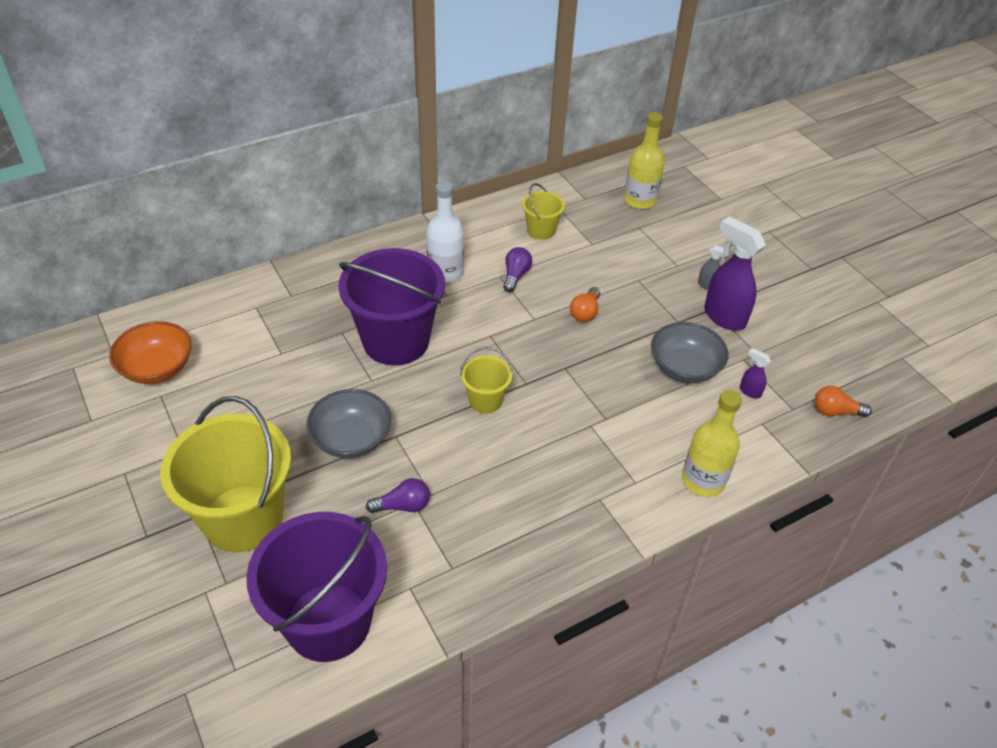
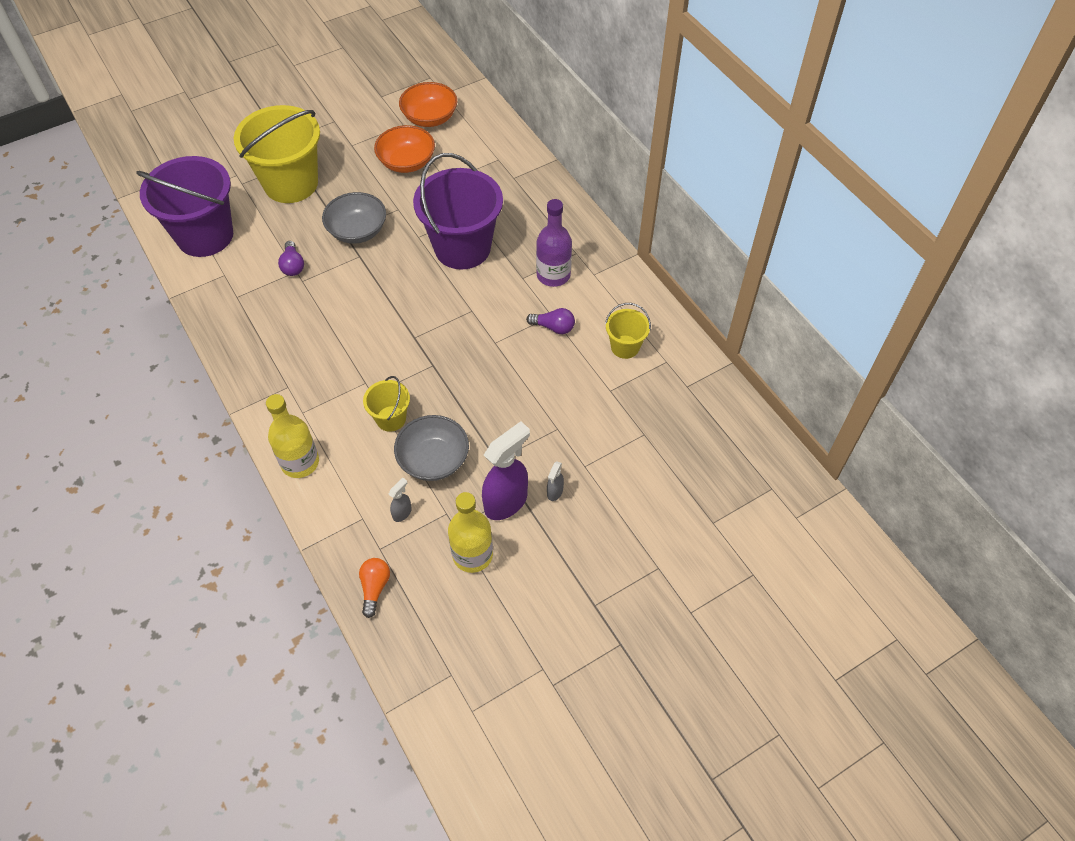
camera: 90 degrees right, 10 degrees up
(236, 391) = (407, 162): none -> orange bowl
(445, 272) = (553, 275): white bottle -> purple bottle
(485, 400) = (395, 310): yellow bucket -> yellow bucket (391, 418)
(585, 312) = (506, 382): orange light bulb -> none
(640, 200) = (693, 438): yellow bottle -> yellow bottle (472, 555)
(750, 391) = (402, 513): purple spray bottle -> grey spray bottle

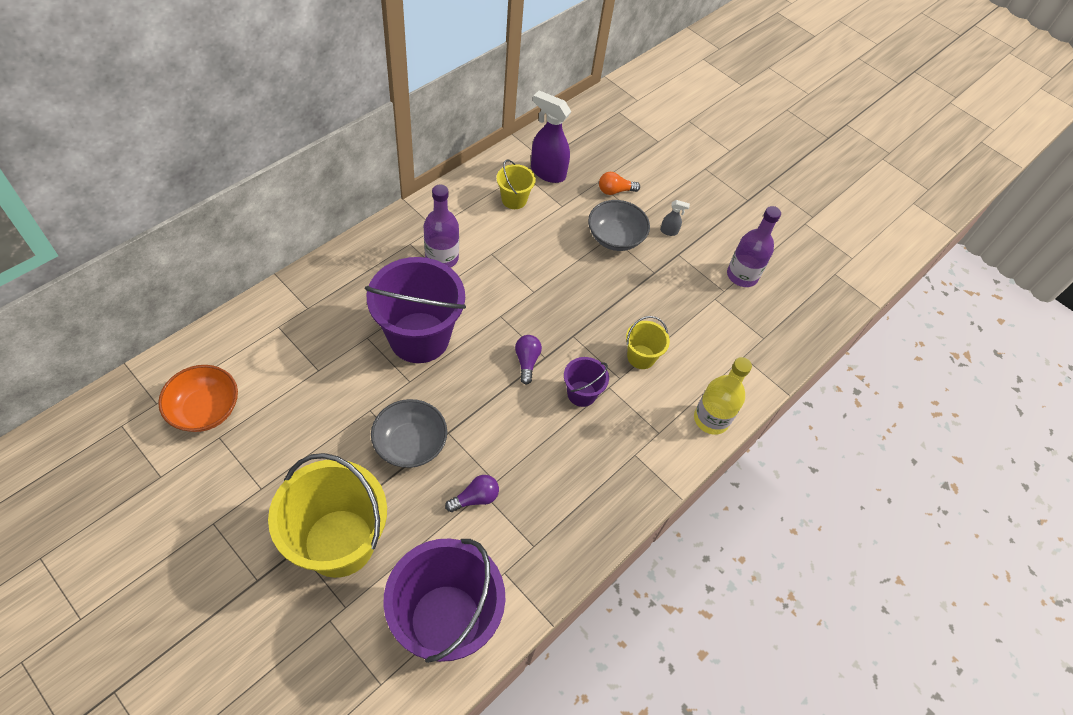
camera: 110 degrees left, 0 degrees up
(365, 358) = (581, 393): none -> purple bucket
(375, 588) = (796, 334): orange light bulb -> orange light bulb (615, 191)
(402, 513) = (727, 329): grey spray bottle -> none
(407, 162) = (290, 418): orange bowl -> none
(433, 460) = (670, 316): grey bowl -> grey bowl (615, 237)
(472, 555) = (742, 275): yellow bottle -> purple bottle
(506, 502) = (689, 260): purple spray bottle -> purple spray bottle (547, 172)
(553, 327) = (505, 250): purple light bulb -> purple light bulb (527, 361)

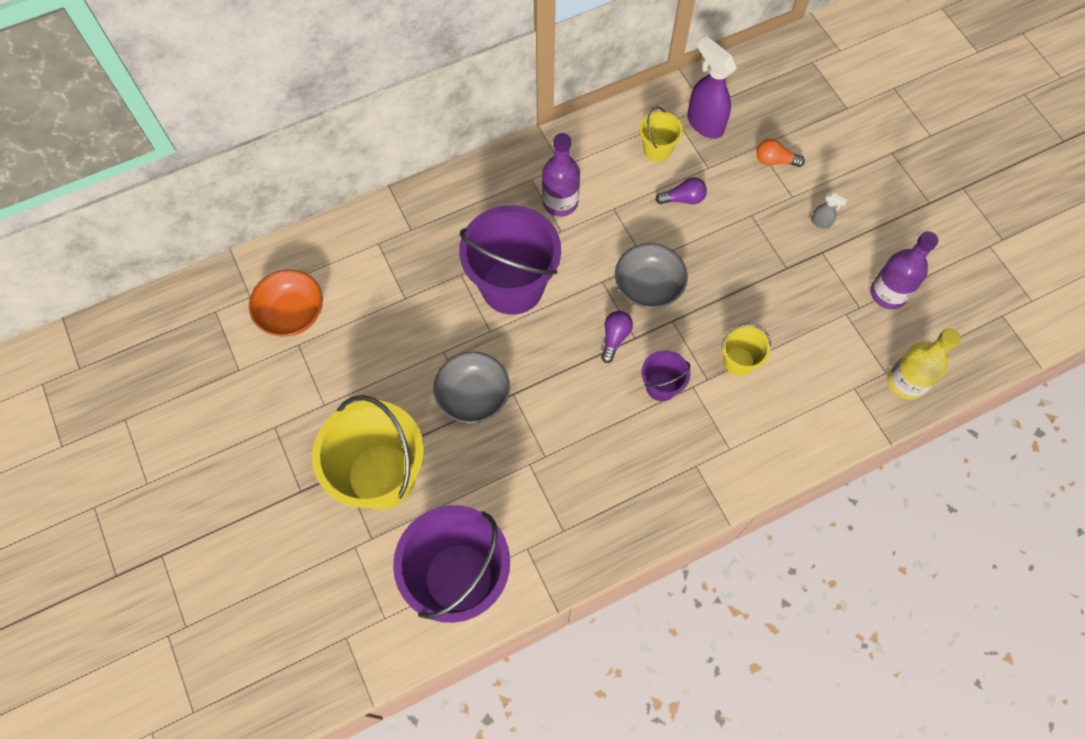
camera: 25 degrees right, 10 degrees up
(475, 498) = (520, 467): purple light bulb -> purple light bulb (683, 199)
(615, 237) = (756, 217): grey bowl -> grey bowl (648, 287)
(711, 419) = (792, 448): yellow bottle -> yellow bottle (906, 382)

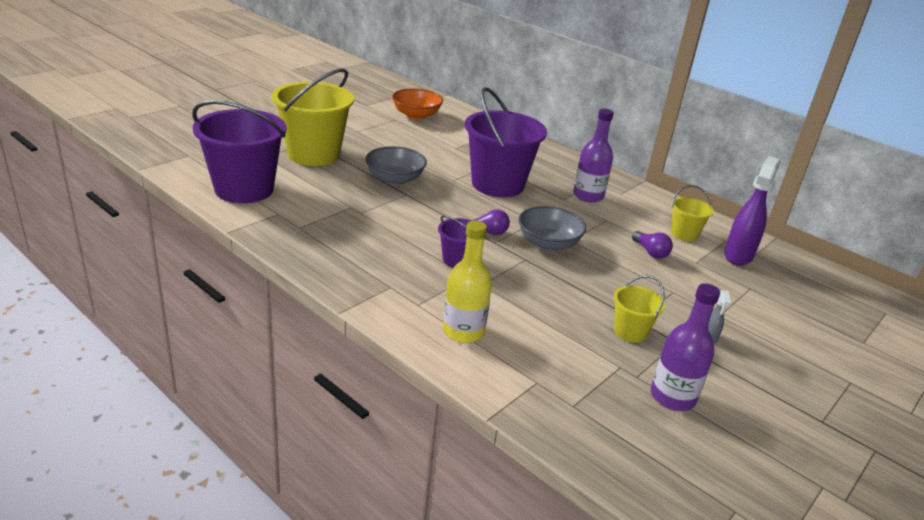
camera: 65 degrees right, 35 degrees down
(738, 361) = (512, 300): yellow bucket -> yellow bucket (630, 331)
(775, 161) = (746, 300): orange light bulb -> none
(906, 382) = (572, 424): yellow bottle -> yellow bottle (463, 331)

